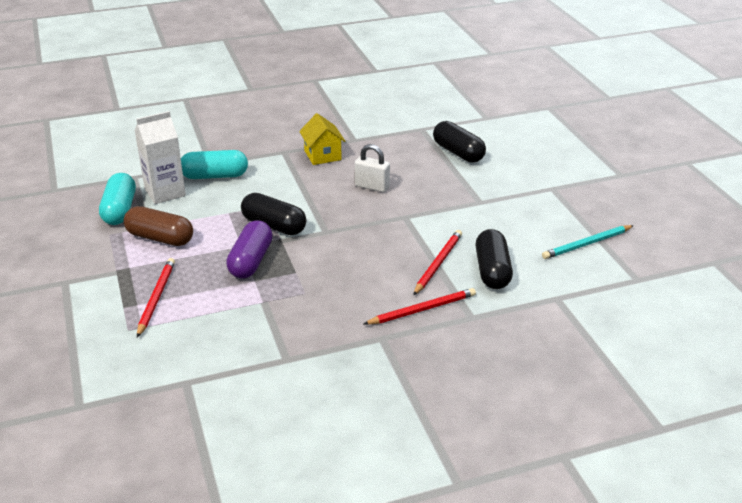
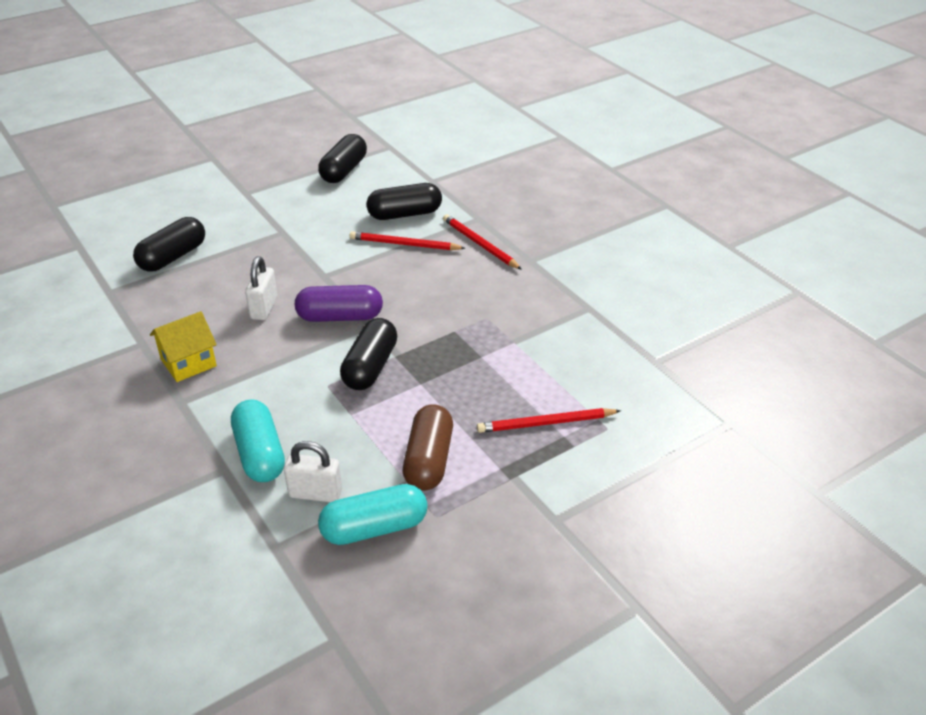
camera: 105 degrees left, 5 degrees up
(165, 192) = (315, 493): white carton -> white padlock
(251, 261) = (447, 368): purple capsule -> purple capsule (340, 317)
(587, 244) = (344, 170): turquoise pencil -> black capsule

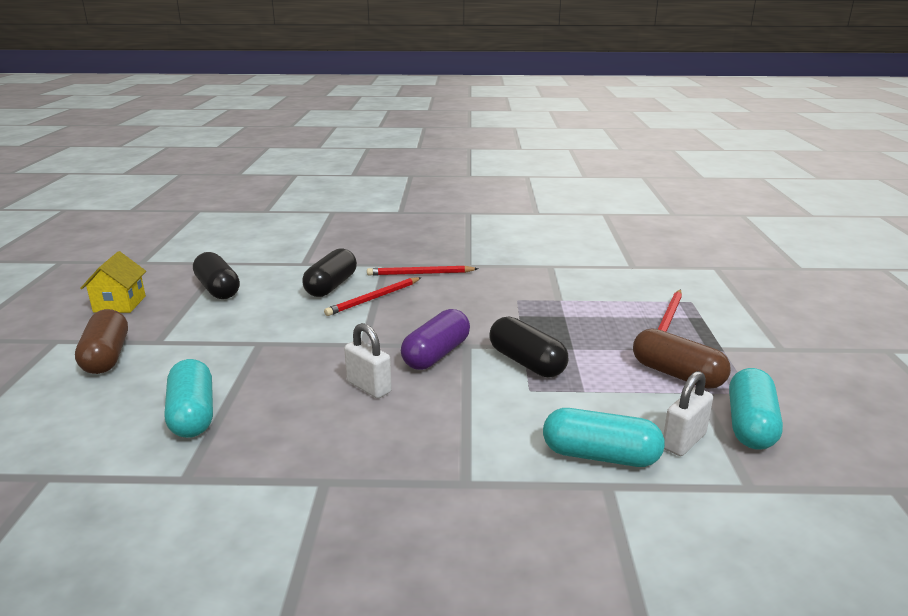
camera: 55 degrees left, 15 degrees down
(173, 257) = (192, 414): black capsule -> turquoise capsule
(188, 363) = (402, 458): yellow house -> yellow house (119, 304)
(210, 187) = (106, 356): none -> brown capsule

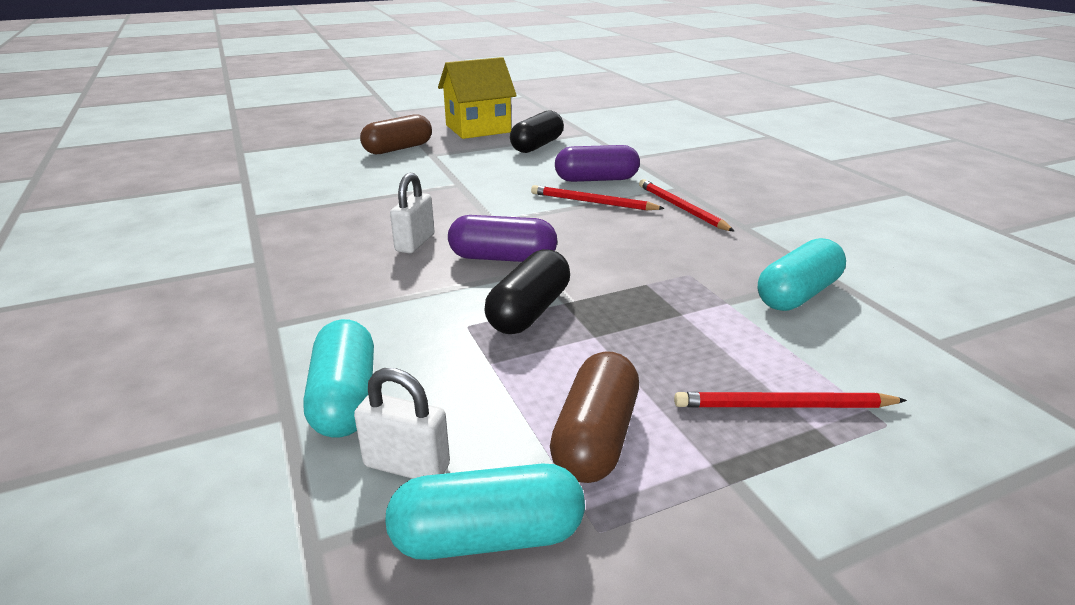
camera: 65 degrees right, 5 degrees up
(119, 304) = (478, 129): yellow house -> yellow house, size x1.60
(192, 414) = (334, 194): turquoise capsule -> turquoise capsule (797, 294)
(331, 286) = (596, 179): black capsule -> purple capsule

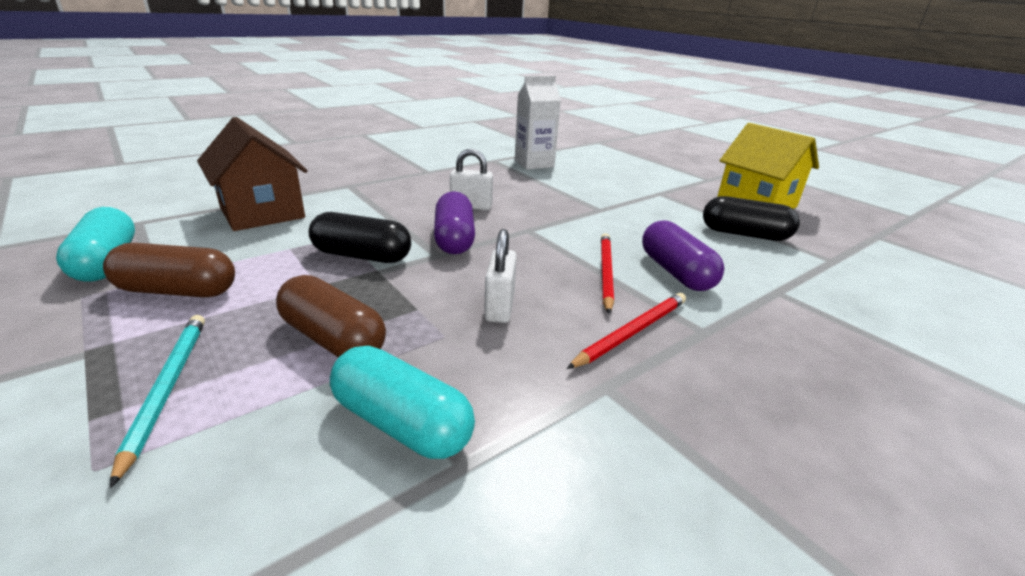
camera: 75 degrees right, 0 degrees up
(290, 194) = (534, 163): none -> white carton
(345, 398) = (262, 212): turquoise capsule -> brown house
(398, 149) = (658, 180): brown capsule -> brown capsule (333, 339)
(407, 465) = (187, 235): white padlock -> white padlock (499, 307)
(783, 406) = (167, 388): red pencil -> turquoise pencil

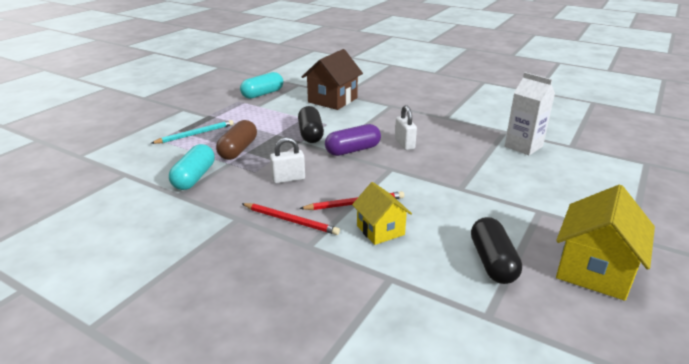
camera: 70 degrees right, 0 degrees up
(178, 291) = (252, 112): brown capsule -> none
(676, 272) = (380, 230): purple capsule -> yellow house

